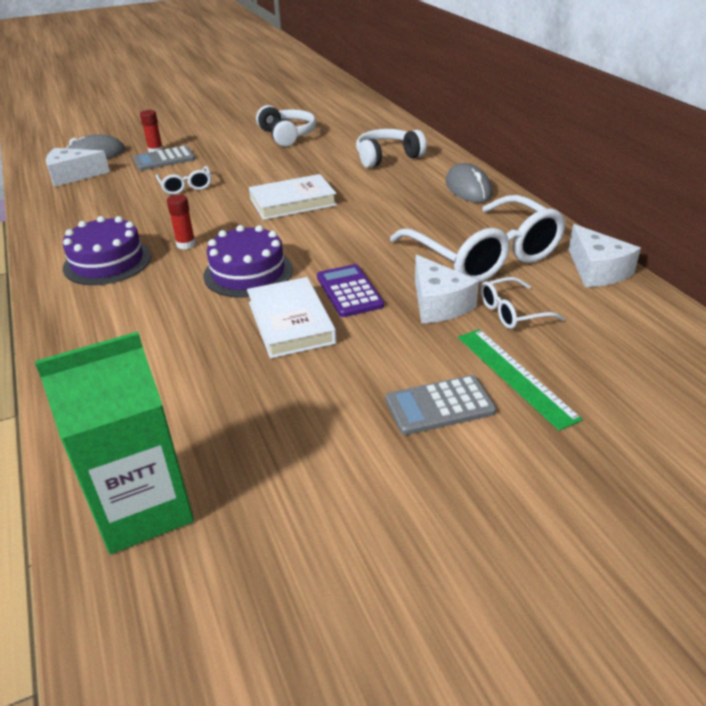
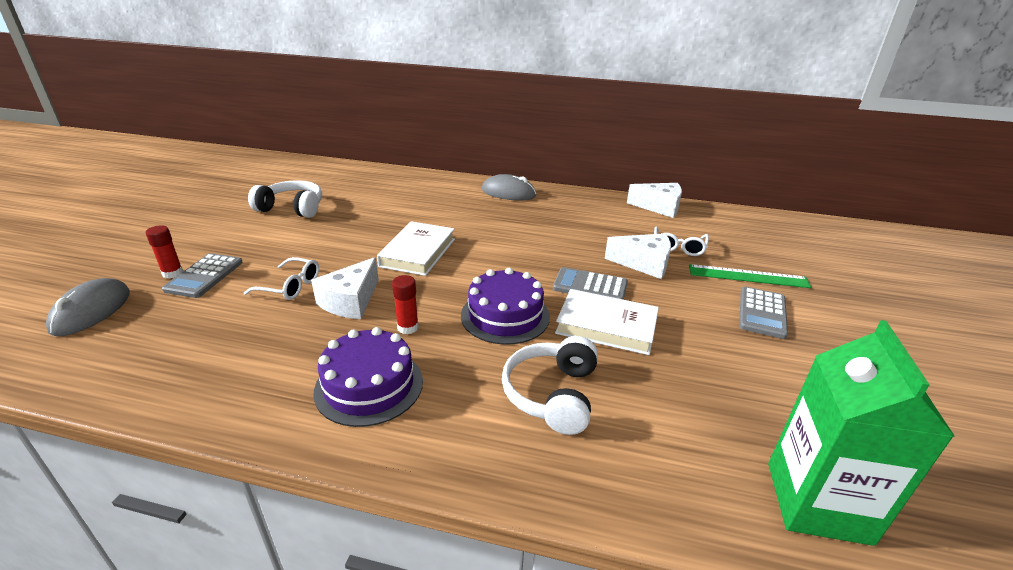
camera: 55 degrees left, 5 degrees down
(73, 176) = (112, 343): white cheese -> white cheese (351, 301)
(349, 291) = (590, 286): purple calculator -> grey calculator
(387, 157) = (413, 194): white headphones -> white headphones (552, 394)
(485, 256) = (602, 226): white glasses -> none

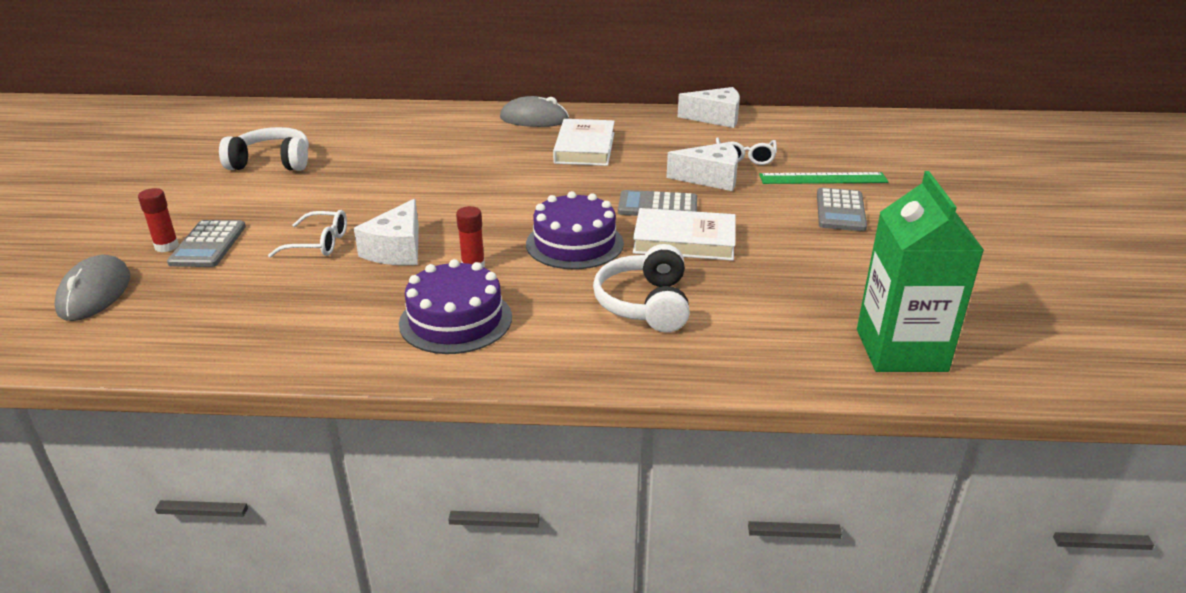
camera: 10 degrees left, 0 degrees up
(418, 252) = (452, 194): white book -> white book (585, 148)

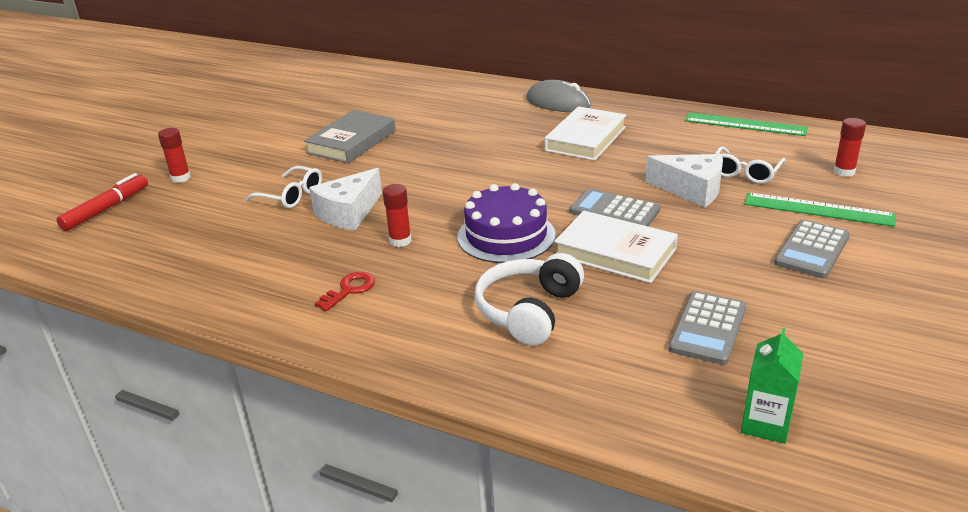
camera: 25 degrees right, 0 degrees up
(95, 293) = (107, 209): grey mouse -> red marker
(208, 245) = (210, 182): grey calculator -> grey calculator (708, 328)
(272, 162) = (307, 115): white headphones -> none
(345, 182) = (351, 142): none -> grey book
(455, 320) = (349, 290): purple cake -> red key
(716, 118) = (745, 124): white cheese -> green ruler
(821, 146) = (844, 172): none -> red glue stick
(901, 350) = (765, 424): green carton -> green carton, size x0.52

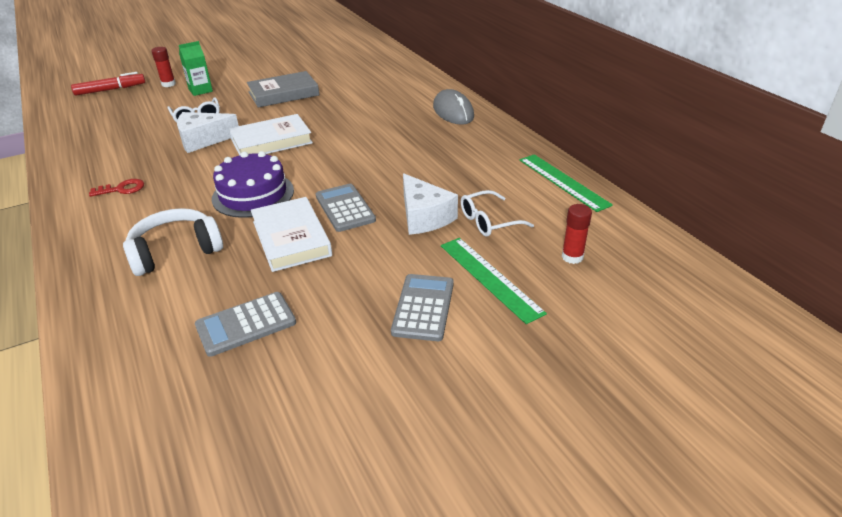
camera: 35 degrees right, 5 degrees up
(400, 241) = (196, 170): red glue stick -> none
(586, 139) = (423, 146): white book -> white book (271, 141)
(765, 424) = (153, 414): green carton -> green carton (200, 90)
(812, 250) = (423, 307): grey calculator -> grey calculator turned 120 degrees clockwise

